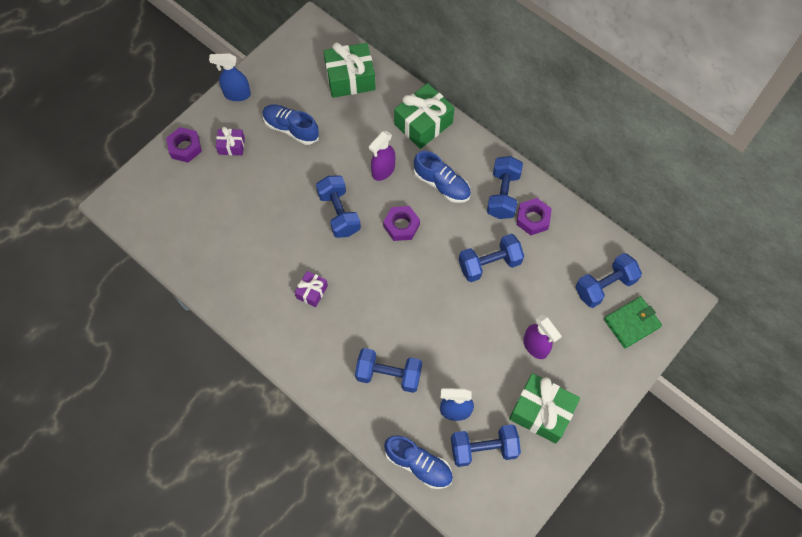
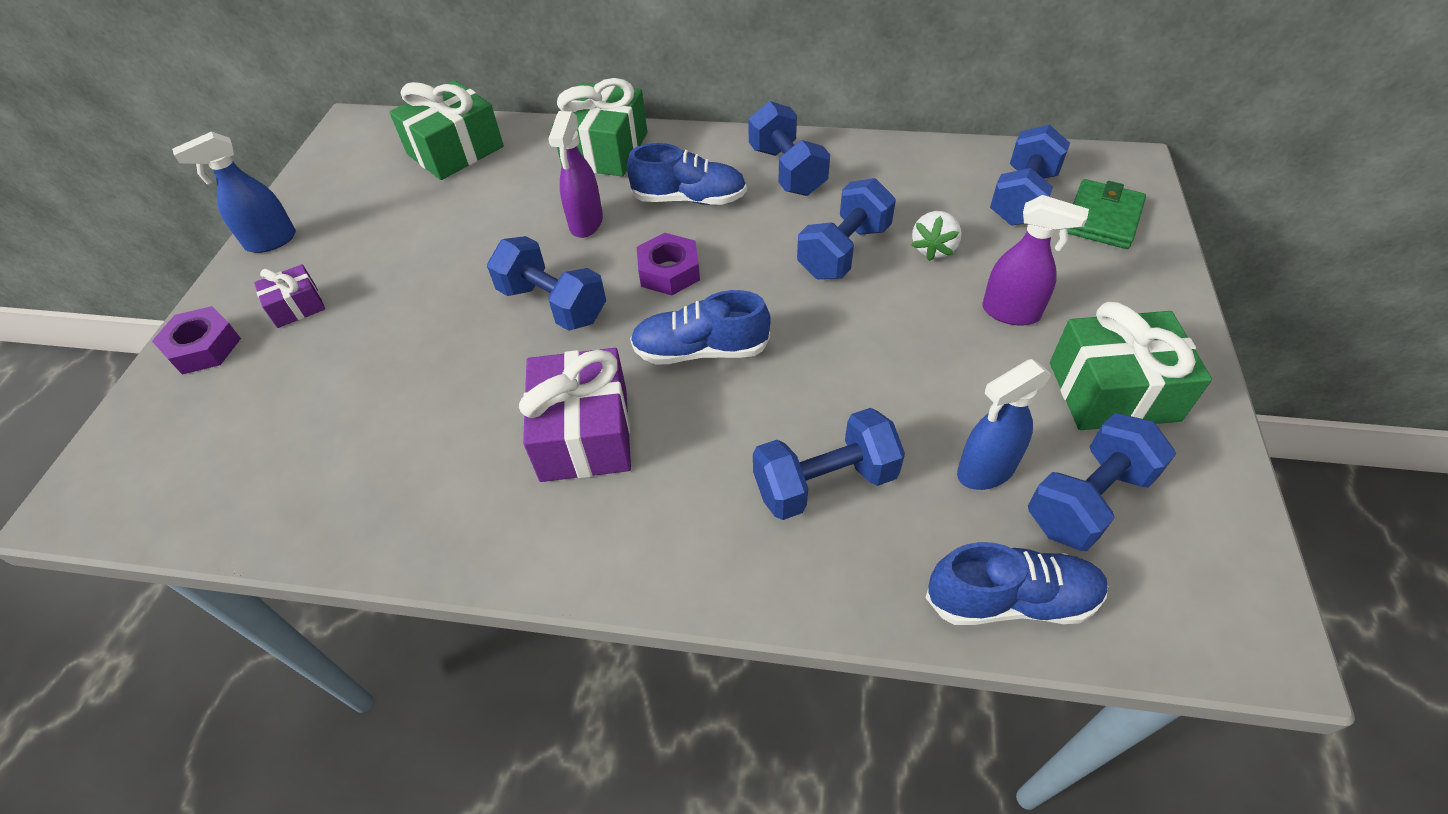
camera: 30 degrees left, 15 degrees down
(291, 129) = (395, 241): blue shoe -> blue shoe (700, 350)
(312, 292) = (584, 434): purple gift -> purple gift, size x1.88
(532, 289) = (933, 249): none -> white strawberry
(533, 219) = (853, 176): purple nut -> none

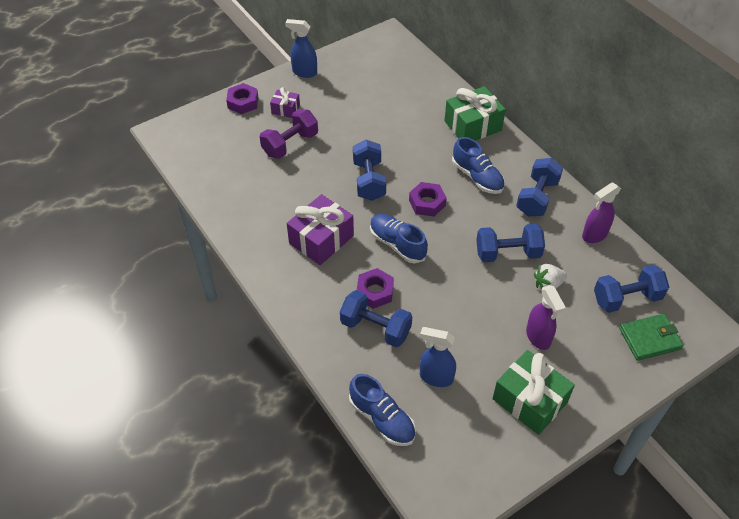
camera: 45 degrees right, 0 degrees up
(365, 346) = (290, 144): none -> purple dumbbell
(455, 150) = (413, 79): green gift -> none
(586, 223) = (422, 155): purple spray bottle -> purple spray bottle (594, 235)
(756, 435) = (375, 291): none -> purple nut
(1088, 500) = (457, 421): blue dumbbell -> none

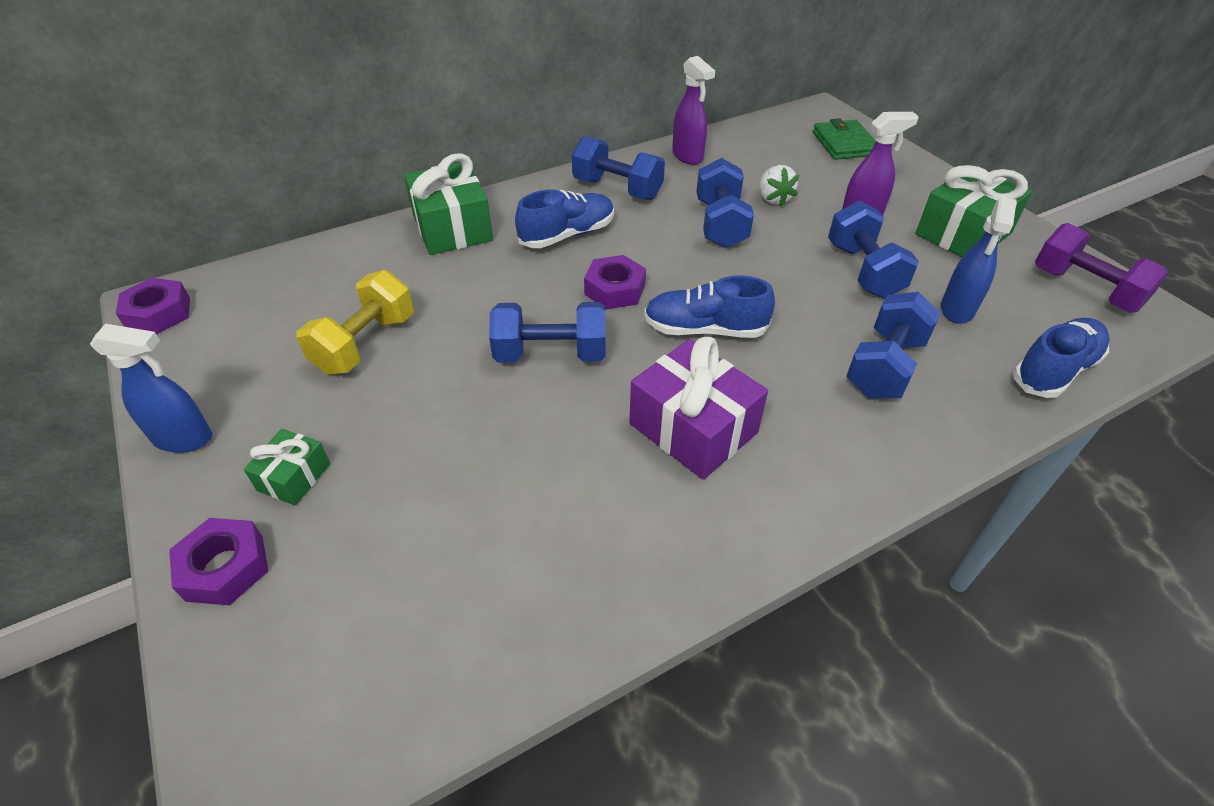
camera: 85 degrees left, 5 degrees down
(285, 109) = (294, 477): purple gift -> green gift
(290, 144) = (414, 471): purple dumbbell -> purple dumbbell (1085, 289)
(304, 72) = (184, 439): blue spray bottle -> blue spray bottle turned 105 degrees counterclockwise
(368, 112) = (365, 344): none -> yellow dumbbell
(375, 291) = (809, 362): purple nut -> purple nut (159, 313)
(397, 244) = (705, 329): blue shoe -> blue shoe turned 45 degrees clockwise
(626, 298) = (787, 149): blue dumbbell -> blue dumbbell (863, 271)

